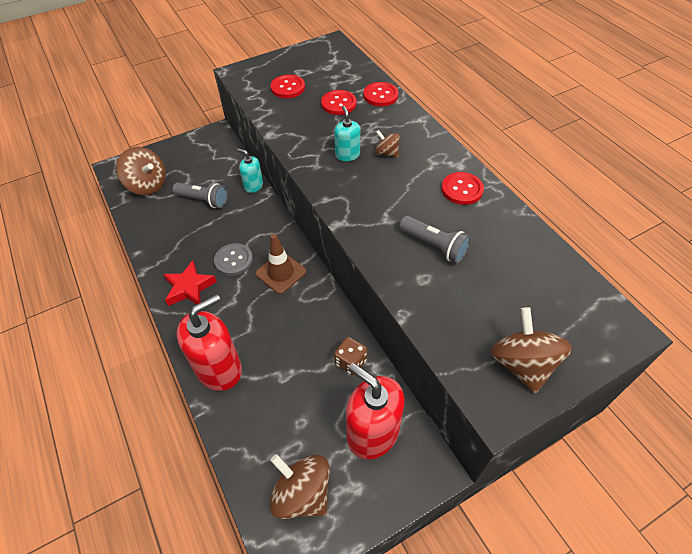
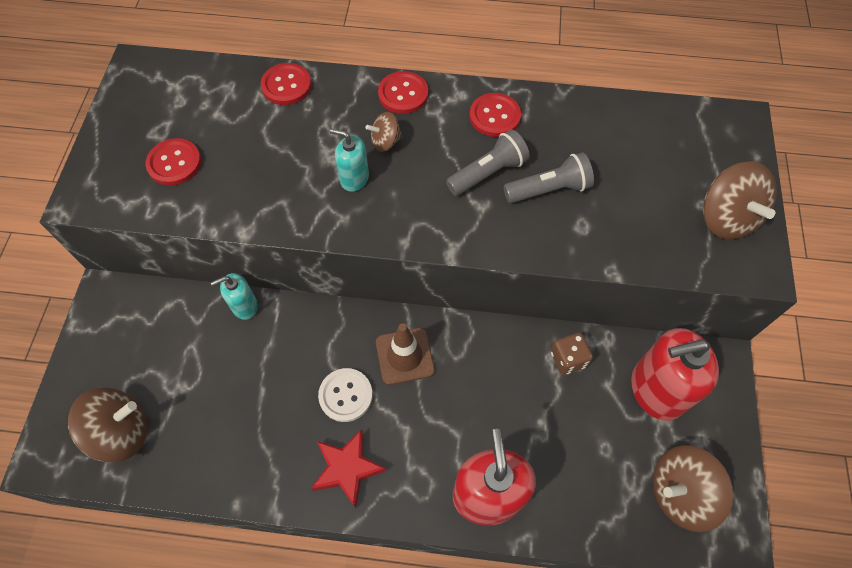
camera: 55 degrees left, 10 degrees up
(203, 200) = (216, 376): grey flashlight -> grey flashlight (488, 173)
(234, 260) = (345, 395): grey button -> white button
(338, 104) = (259, 132): red button -> red button (403, 94)
(522, 364) = (726, 217): brown spinning top -> brown spinning top turned 135 degrees counterclockwise

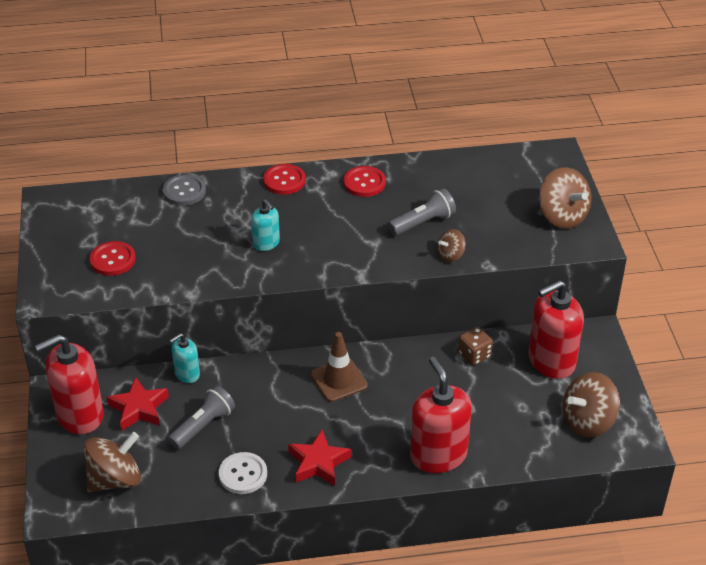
camera: 15 degrees left, 20 degrees down
(116, 333) = (80, 415): none -> red soap dispenser
(179, 340) = (139, 408): none -> red star
(286, 85) = (184, 191): red button -> grey button
(345, 395) = (299, 416): white button -> white button (243, 474)
(354, 178) = (266, 243): turquoise soap dispenser -> turquoise soap dispenser turned 135 degrees counterclockwise
(385, 142) = (282, 215): brown spinning top -> brown spinning top (450, 255)
(488, 173) = (372, 221): grey flashlight -> grey flashlight (203, 426)

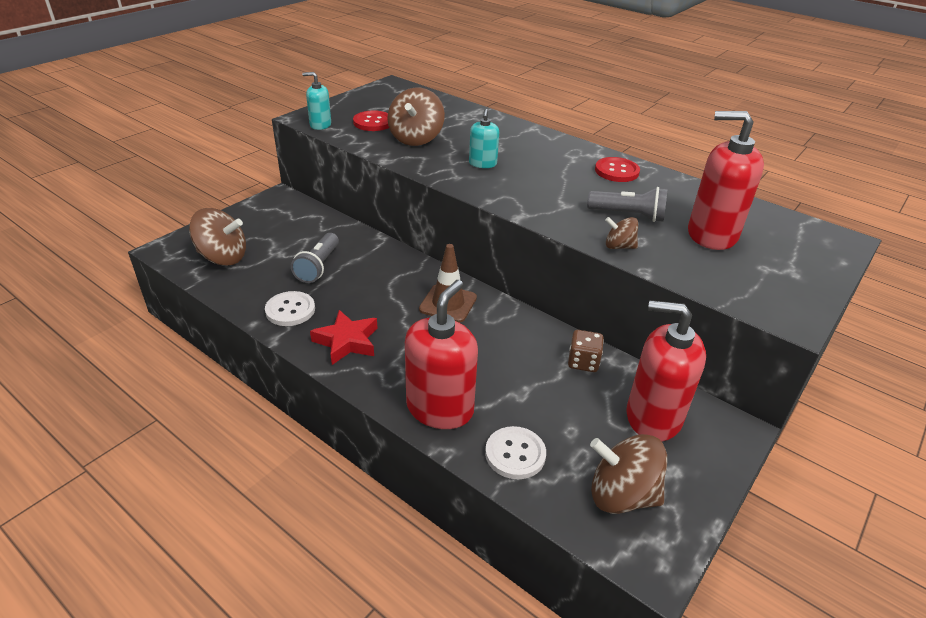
camera: 45 degrees right, 5 degrees down
(80, 415) = (268, 214): red soap dispenser -> red soap dispenser (711, 235)
(139, 408) = (302, 232): red star -> none
(184, 191) = (477, 116): grey button -> none
(187, 374) = (359, 234): turquoise soap dispenser -> turquoise soap dispenser (320, 125)
(203, 426) = (318, 266): grey flashlight -> grey flashlight turned 105 degrees clockwise
(284, 181) = (555, 142): red button -> none
(512, 445) = (515, 454): none -> white button
(562, 216) = (782, 282): brown spinning top -> brown spinning top (416, 138)

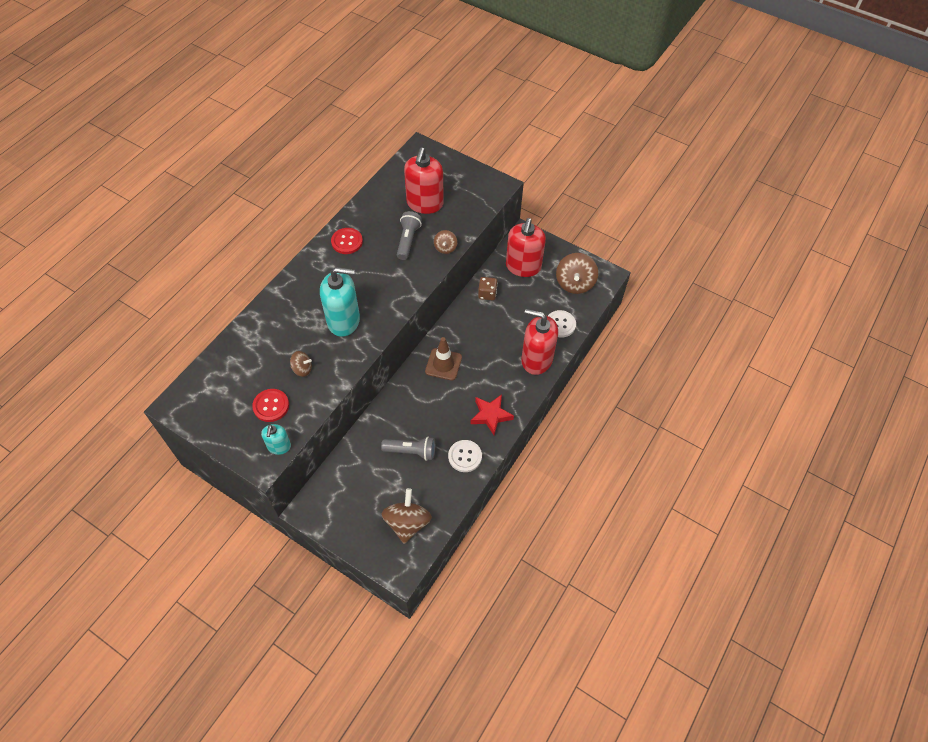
camera: 95 degrees left, 20 degrees up
(416, 138) = (302, 369): brown spinning top -> brown spinning top, size x0.54
(482, 164) = (344, 320): turquoise soap dispenser -> turquoise soap dispenser, size x1.91

